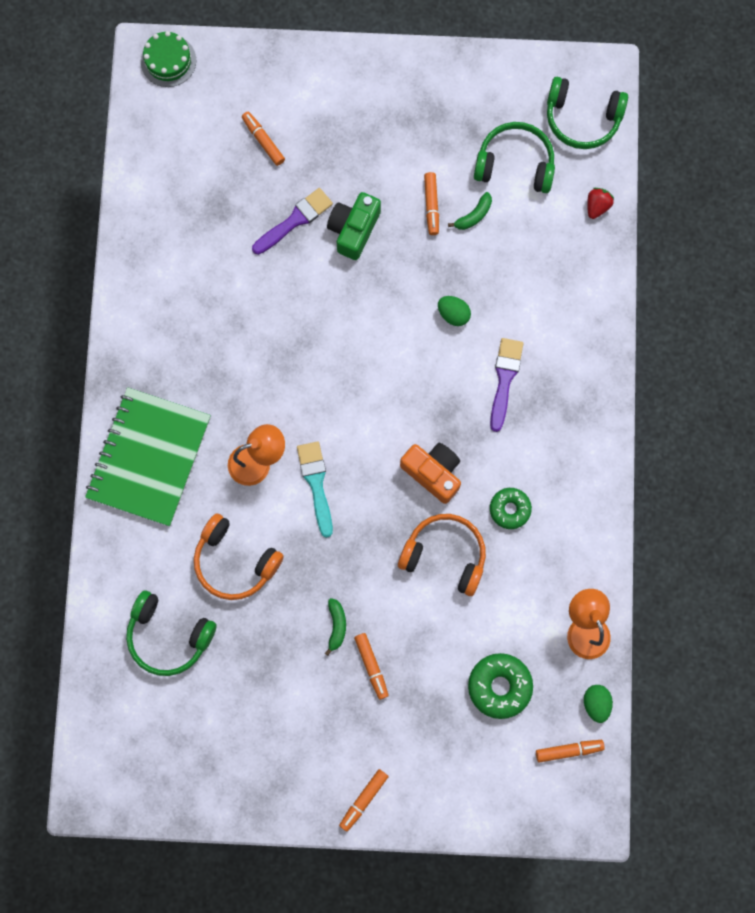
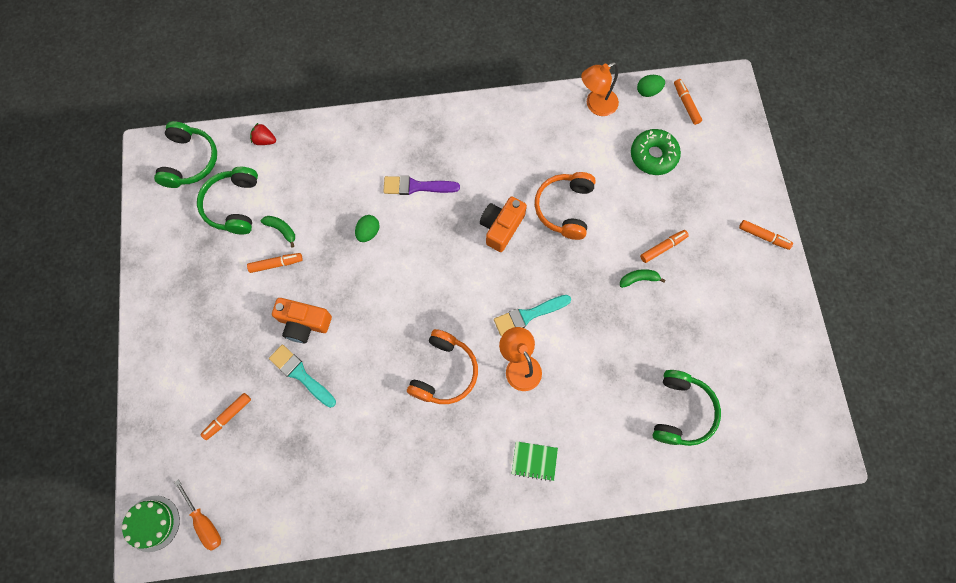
camera: 100 degrees left, 5 degrees down
(149, 457) = (534, 461): green notebook -> green notebook, size x0.40
(158, 111) = (204, 522): none -> orange screwdriver
(235, 561) = (606, 368): orange headphones -> orange headphones (444, 372)
(295, 220) = (301, 374): purple brush -> turquoise brush
(354, 229) = (304, 323): green camera -> orange camera
(510, 509) = (519, 168): green donut -> none

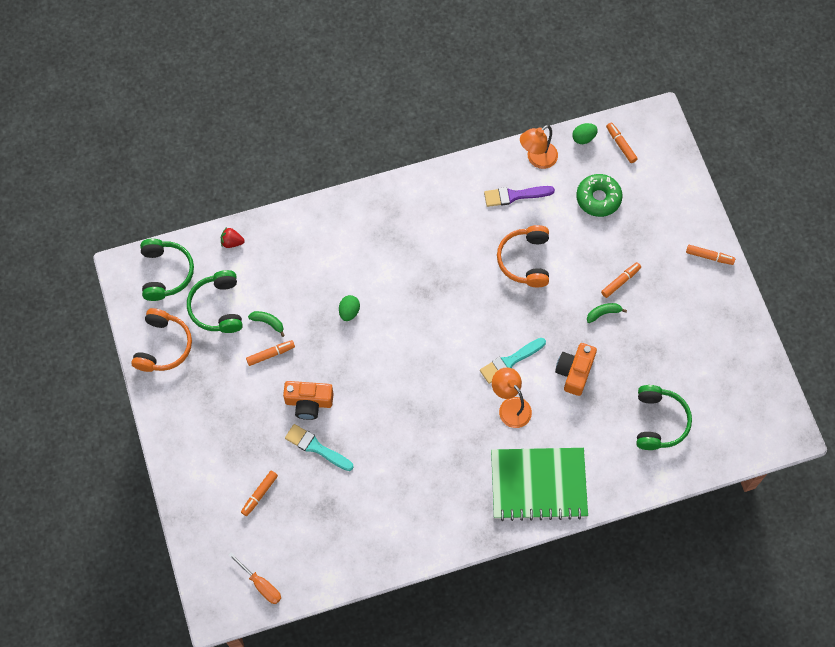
camera: 10 degrees left, 5 degrees down
(152, 523) = (215, 594): green cake -> none
(416, 186) = (385, 262): purple brush -> purple brush (515, 195)
(444, 372) = (444, 423): orange headphones -> orange headphones (163, 346)
(501, 227) = (470, 287): orange camera -> orange camera (574, 372)
(534, 461) = (538, 485): green notebook -> green notebook, size x2.47

